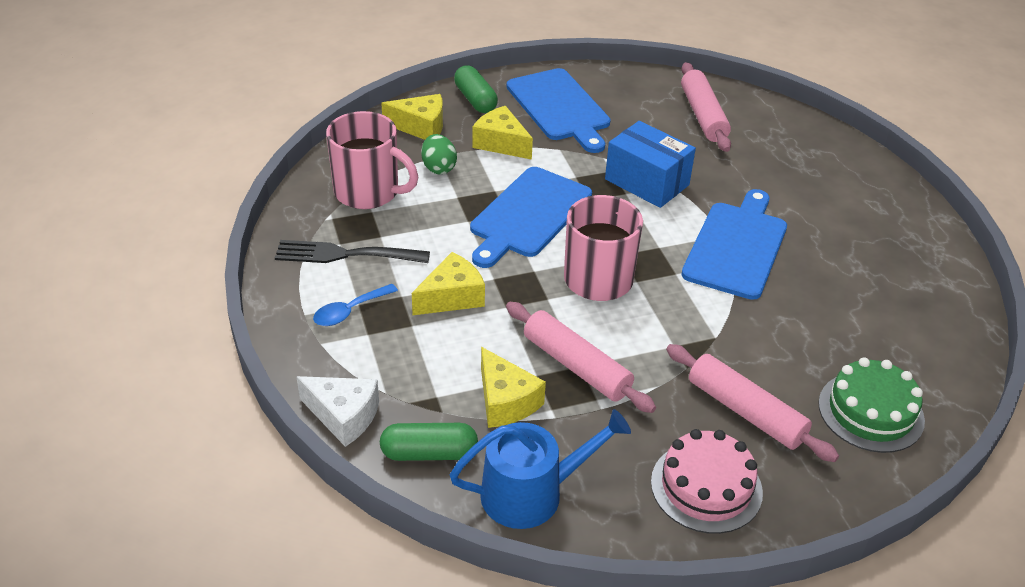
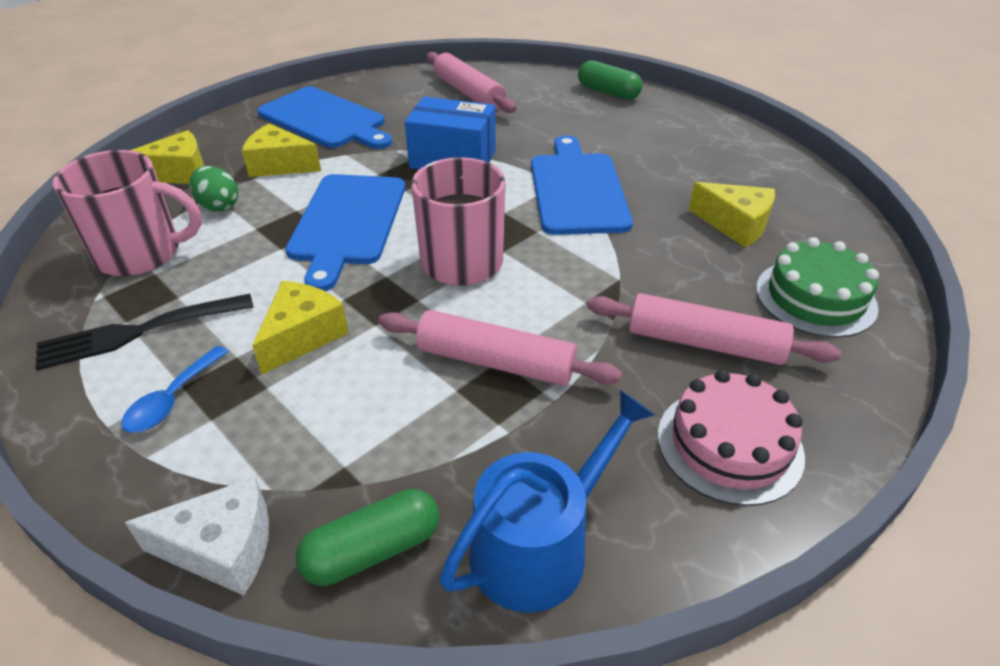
camera: 25 degrees left, 0 degrees up
(475, 100) = (230, 134): green capsule -> green capsule (608, 92)
(505, 401) = (436, 436): yellow cheese -> yellow cheese (735, 225)

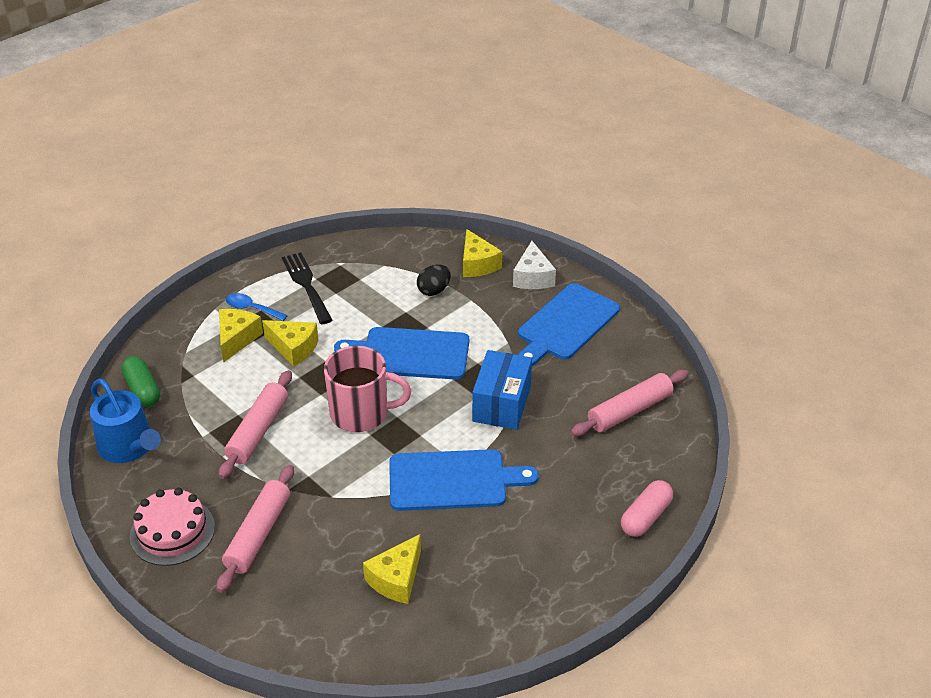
camera: 90 degrees right, 0 degrees up
(141, 254) = (380, 269): pink mug -> none
(218, 206) = (434, 290): green egg -> black egg
(222, 548) = (156, 343): white cheese -> white cheese (533, 277)
(279, 165) = (490, 310): yellow cheese -> yellow cheese (236, 339)
(608, 92) = (645, 517): green capsule -> pink capsule
(815, 298) = (297, 610): green cake -> none

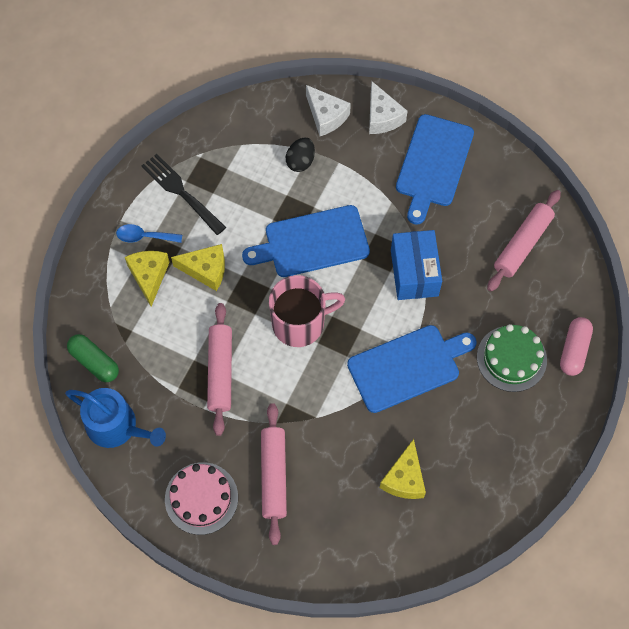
camera: 20 degrees left, 25 degrees up
(477, 264) = (326, 116): yellow cheese -> white cheese
(571, 505) = (511, 358): none -> green cake

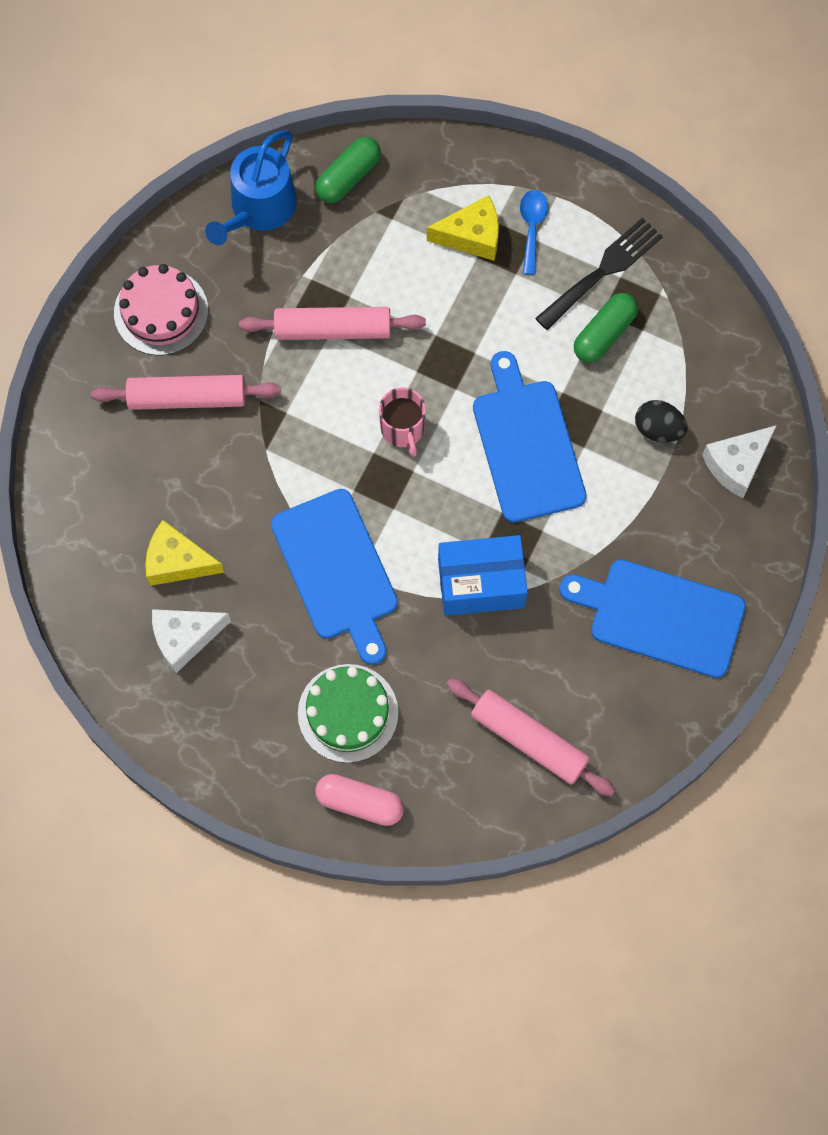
camera: 90 degrees right, 5 degrees up
(206, 270) = (482, 307): yellow cheese -> none
(229, 192) = (604, 334): none -> green capsule
(300, 323) = (403, 429): pink mug -> pink mug, size x0.61
(382, 117) = (740, 545): white cheese -> white cheese (185, 638)

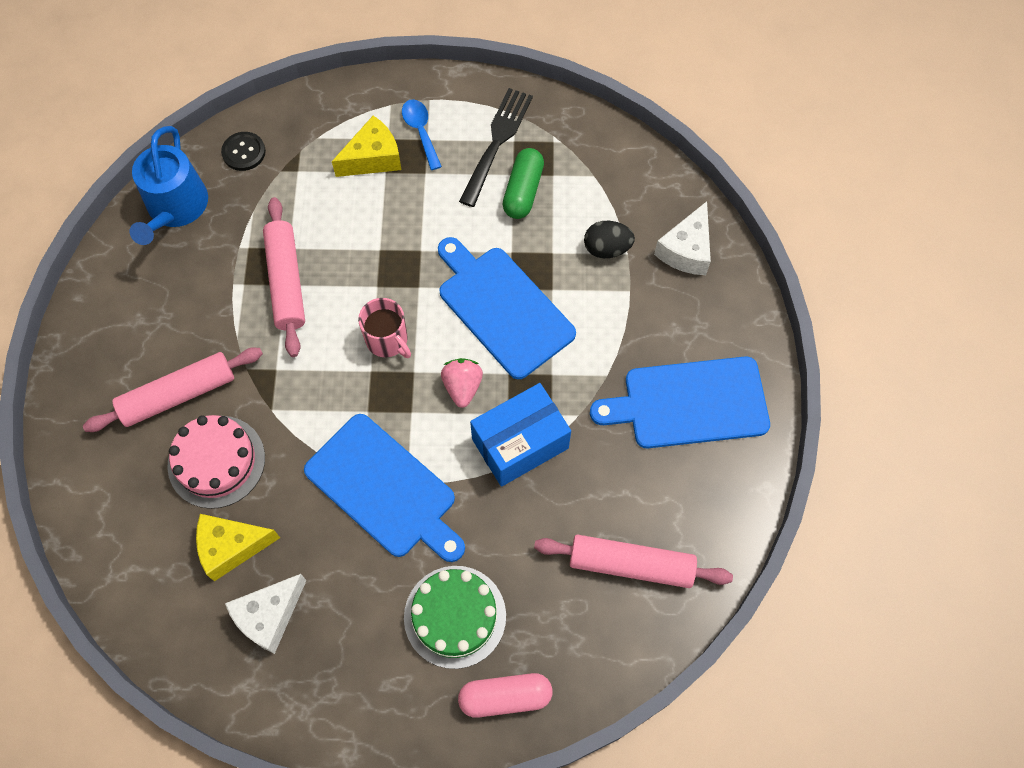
camera: 25 degrees left, 5 degrees down
(161, 312) = (122, 330): pink cake -> pink cake (216, 461)
(333, 329) = (286, 282): pink rolling pin -> pink rolling pin turned 75 degrees counterclockwise
(348, 177) = (244, 152): green capsule -> black button
(452, 505) = (462, 387): none -> pink strawberry

